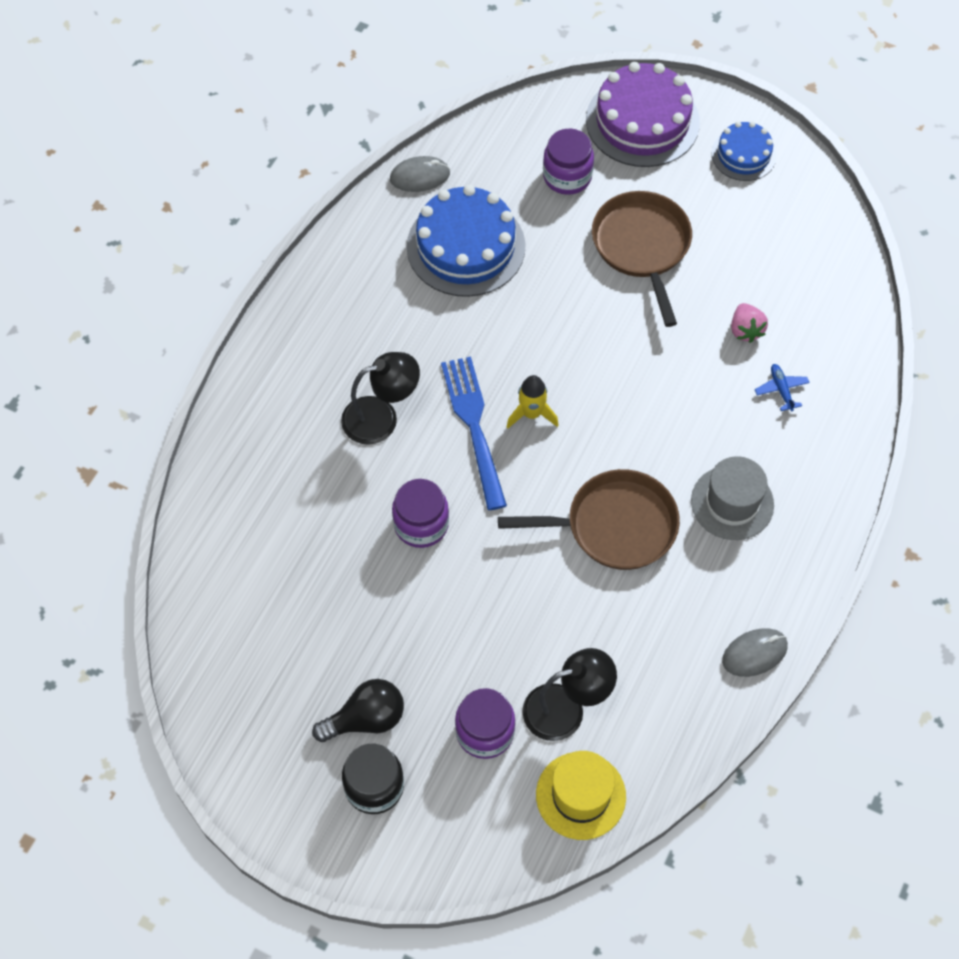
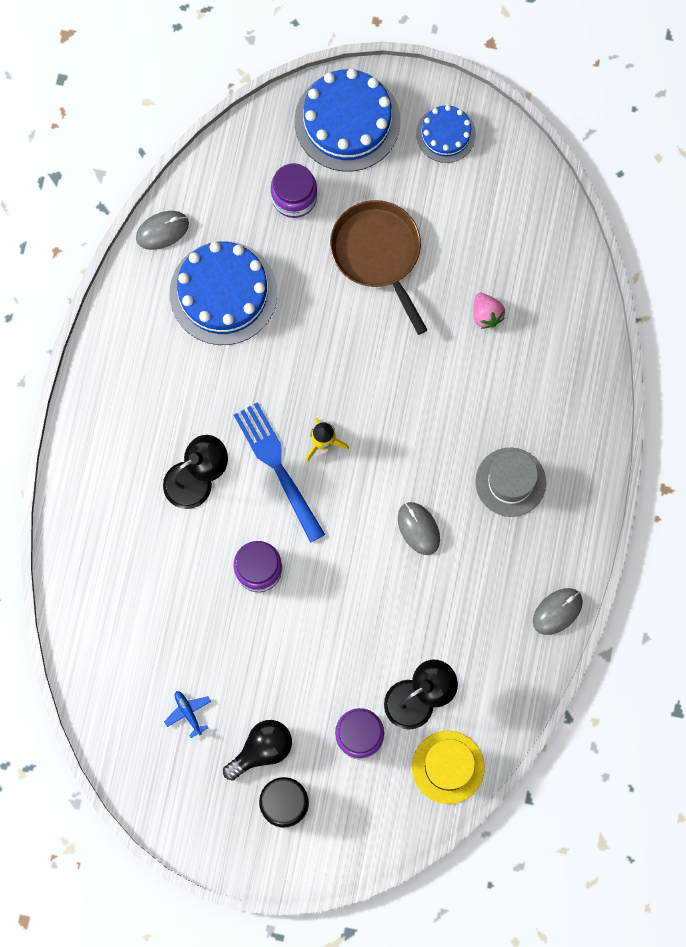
camera: 15 degrees left, 15 degrees up
(614, 526) = (418, 528): brown pan -> grey mouse
(642, 121) = (347, 121): purple cake -> blue cake
(781, 390) = (528, 365): blue plane -> blue plane (188, 713)

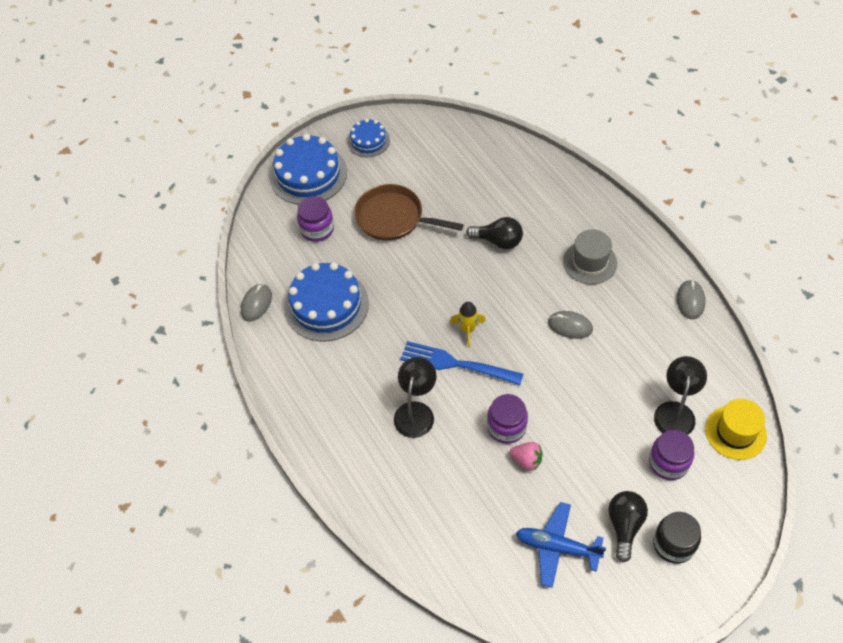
camera: 40 degrees left, 20 degrees down
(188, 713) = (557, 547): blue plane -> blue plane, size x1.99
(450, 376) = (498, 241): none -> black light bulb
(486, 314) = (483, 199): pink strawberry -> pink strawberry (526, 460)

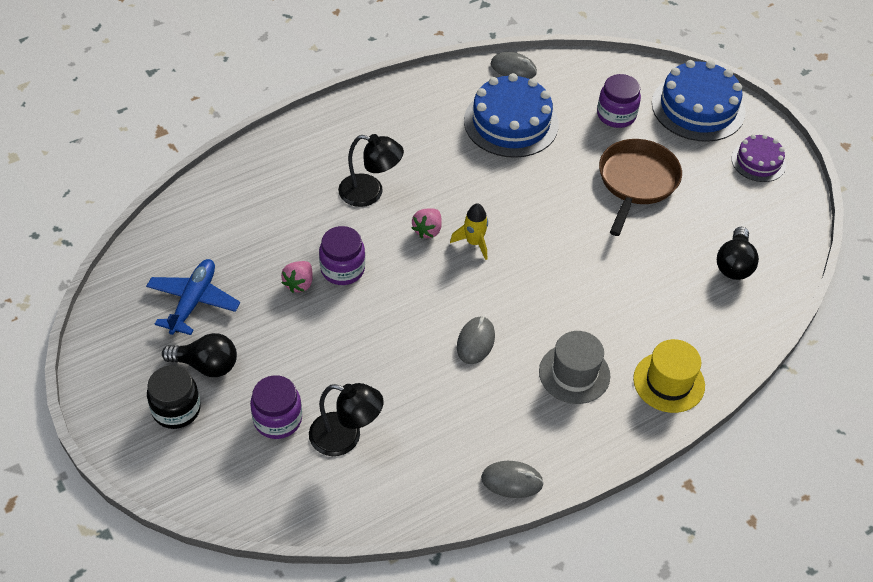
camera: 85 degrees right, 5 degrees down
(368, 141) = (758, 161): blue cake -> purple cake
(457, 364) = (427, 230): blue fork -> pink strawberry
(498, 241) = (605, 280): black light bulb -> black light bulb (734, 264)
(735, 432) = (309, 499): yellow hat -> yellow hat (669, 382)

